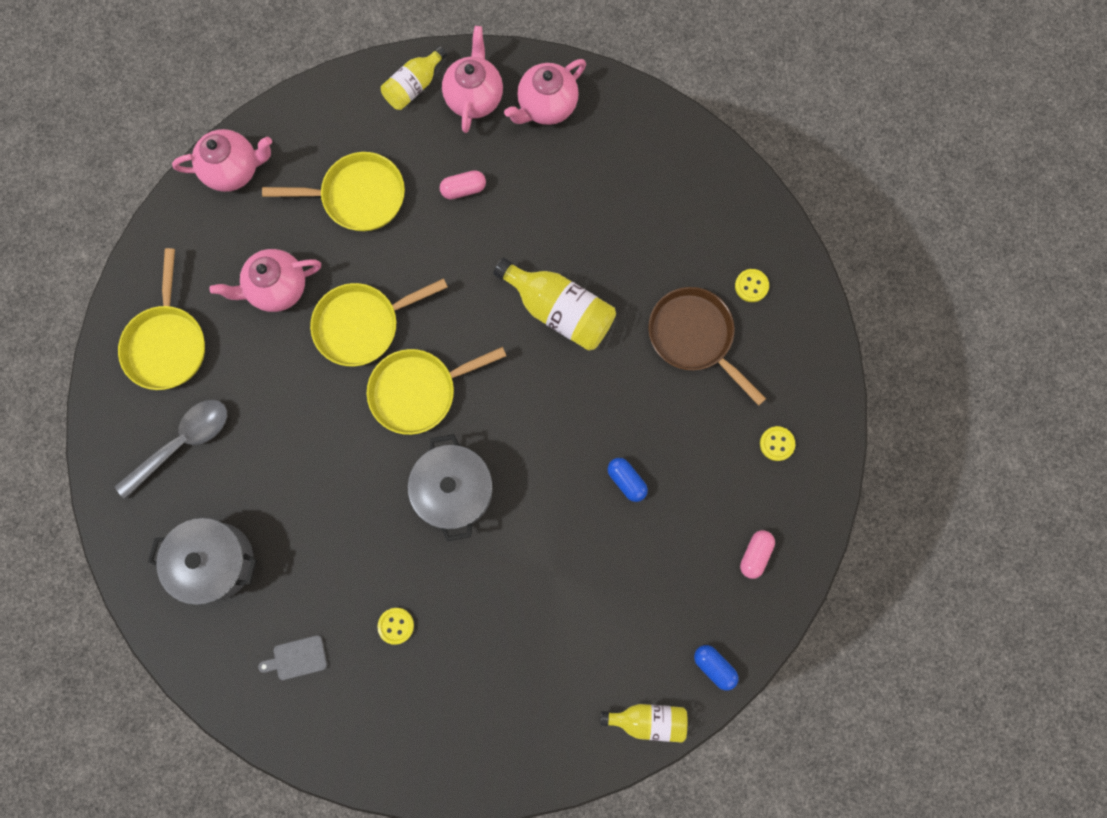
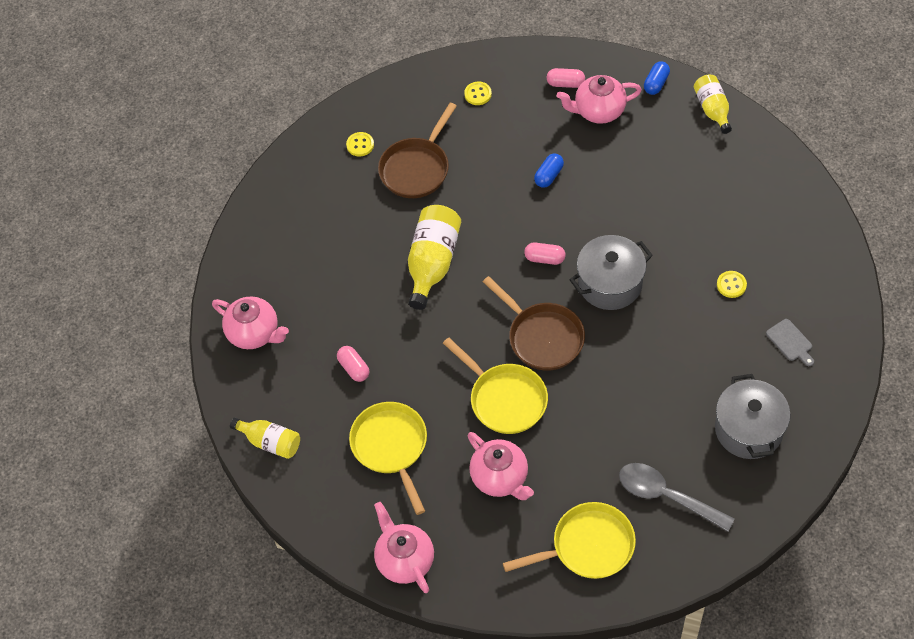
camera: 105 degrees left, 20 degrees down
(418, 391) = (542, 337): yellow pan -> brown pan
(474, 97) = (264, 391): pink teapot -> pink teapot (598, 111)
(516, 432) = (544, 258): none -> pink capsule

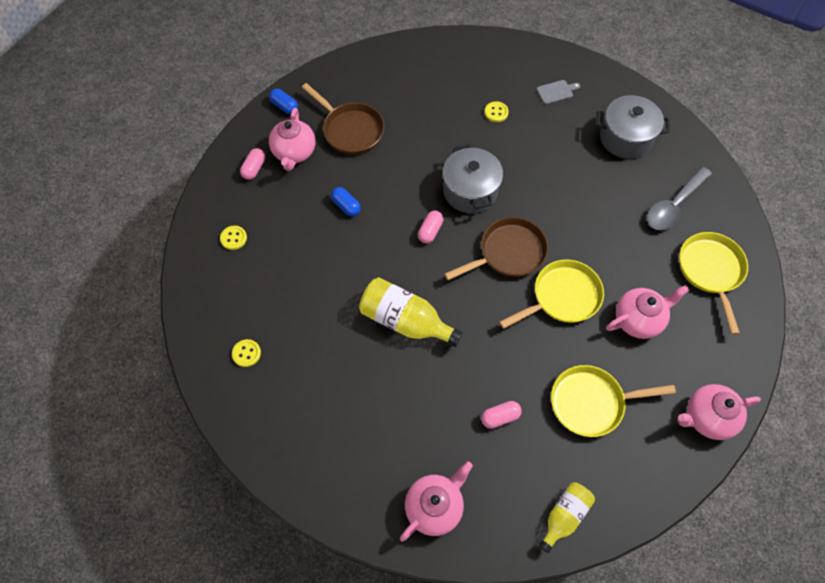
camera: 80 degrees left, 5 degrees up
(417, 168) = (295, 309): brown pan -> brown pan (350, 130)
(712, 109) = (327, 78): yellow bottle -> none

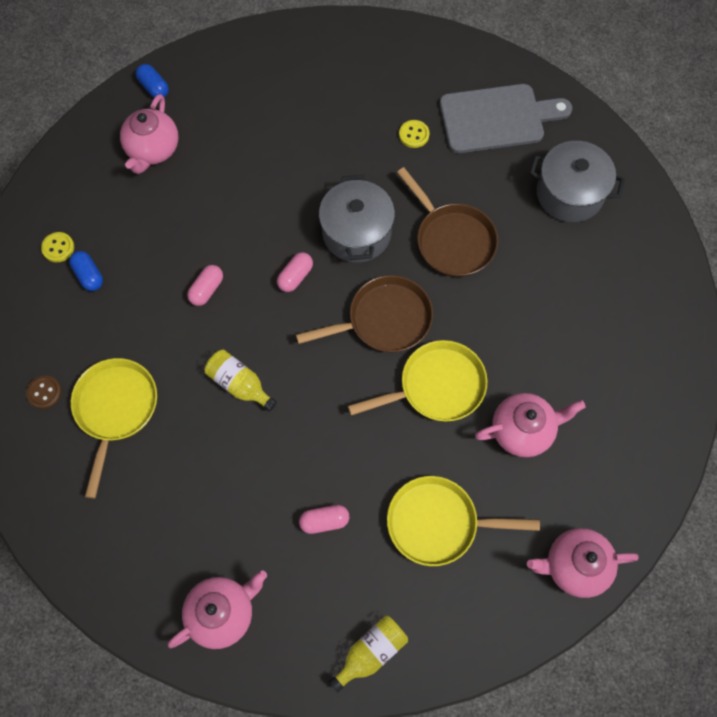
camera: 10 degrees right, 5 degrees up
(246, 353) = (44, 392): yellow button -> brown button
(254, 168) = (100, 163): pink capsule -> pink capsule (207, 289)
(346, 206) = (201, 228): blue capsule -> blue capsule (89, 275)
(350, 130) = (228, 130): brown pan -> brown pan (452, 240)
(405, 321) = (239, 384): yellow bottle -> yellow bottle, size x0.62
(556, 92) = (497, 118): grey cutting board -> grey cutting board, size x2.32
(674, 205) = (607, 292): grey spoon -> none
(710, 271) = (630, 384): yellow pan -> yellow pan (115, 409)

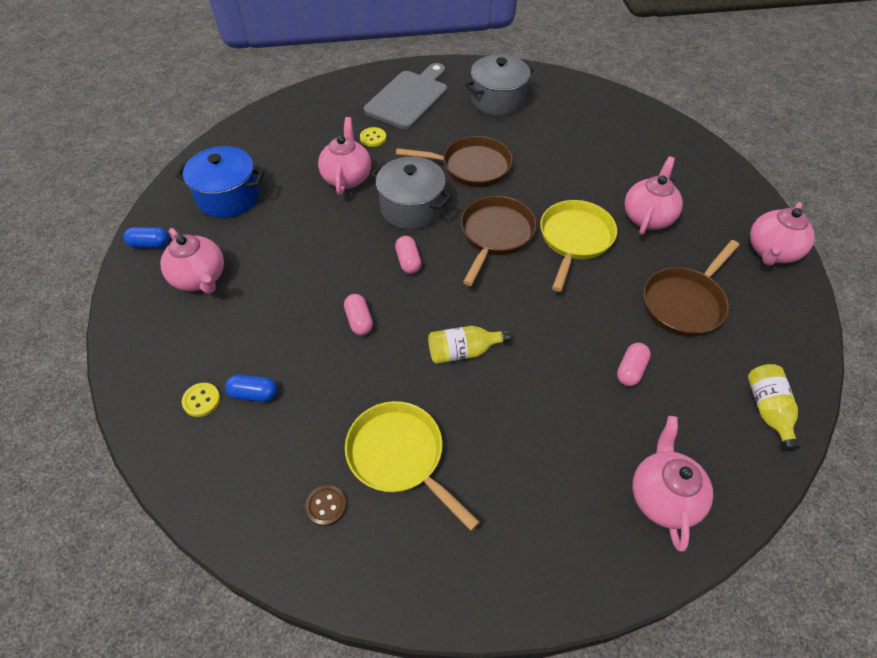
camera: 50 degrees left, 15 degrees down
(246, 92) = (228, 197): none -> blue pot
(346, 156) = (347, 177): none -> pink teapot
(438, 523) = (685, 303): yellow pan -> brown pan

